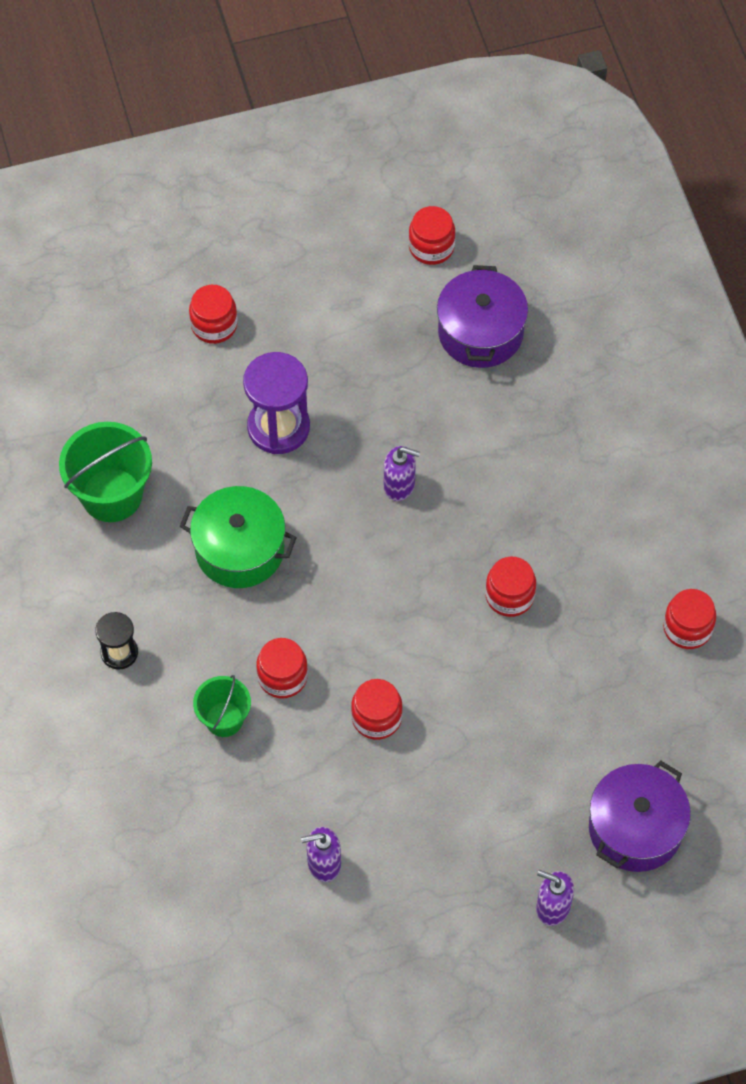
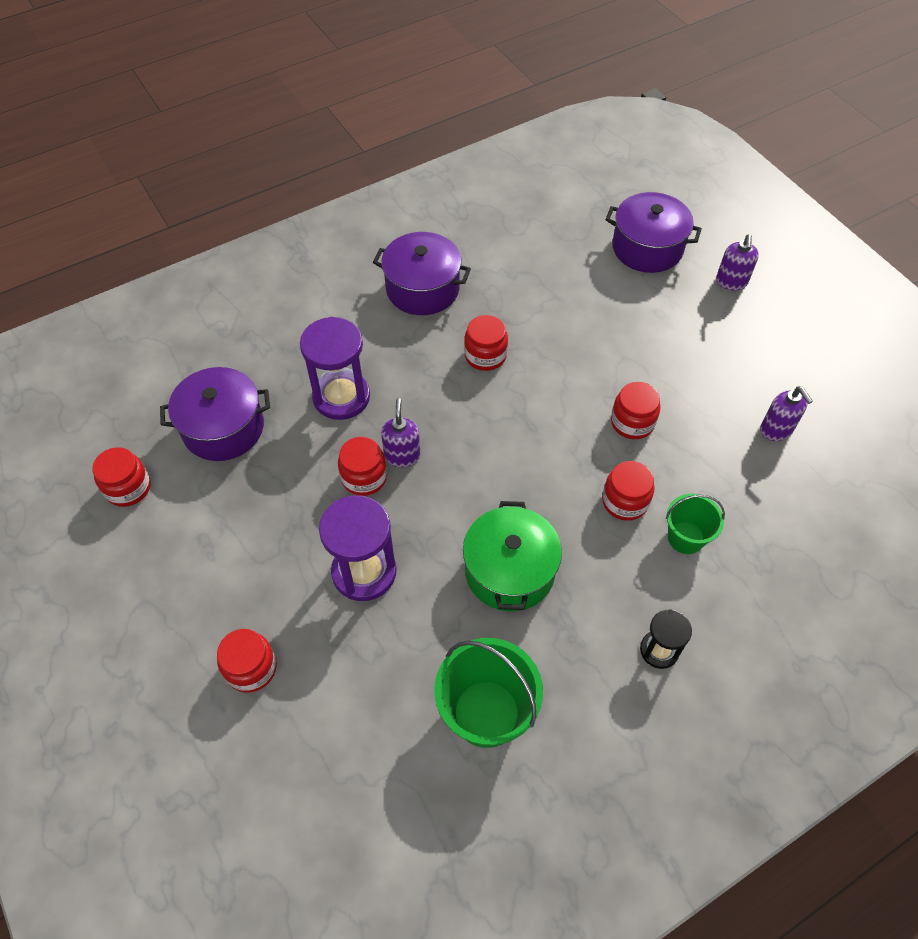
camera: 105 degrees left, 5 degrees down
(491, 444) = (341, 397): none -> purple hourglass
(628, 555) = (422, 288): none -> purple pot
(687, 628) = (474, 245): red jar -> red jar (364, 477)

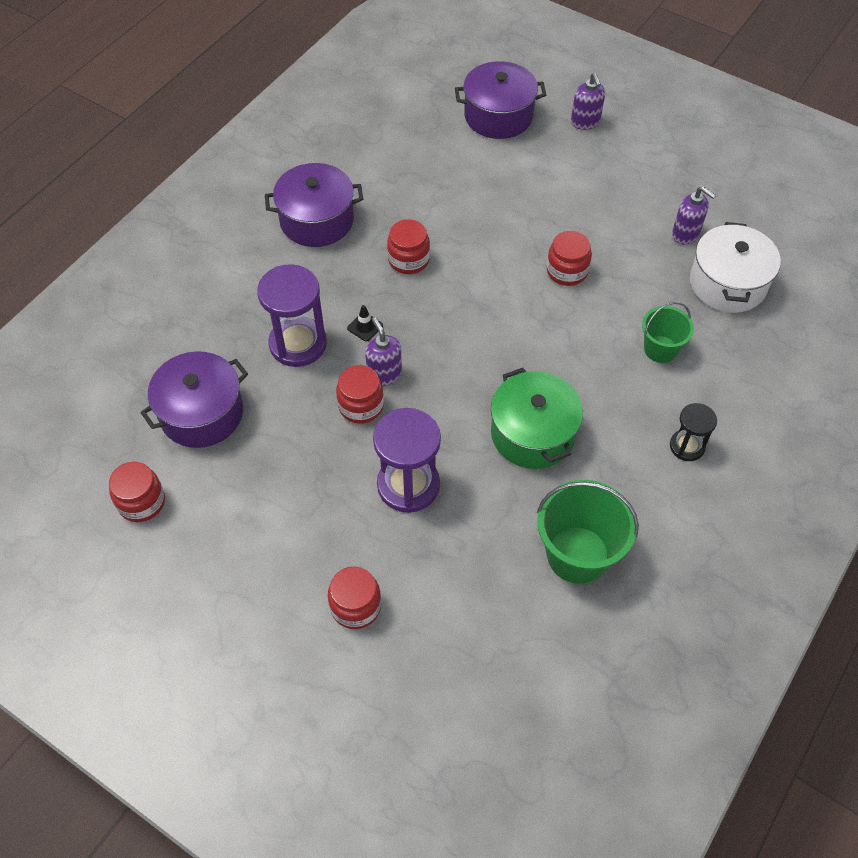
camera: 25 degrees left, 0 degrees up
(410, 404) = (365, 327): none -> black traffic cone
(625, 501) = (596, 339): red jar -> none
(794, 497) = (727, 283): none -> white pot

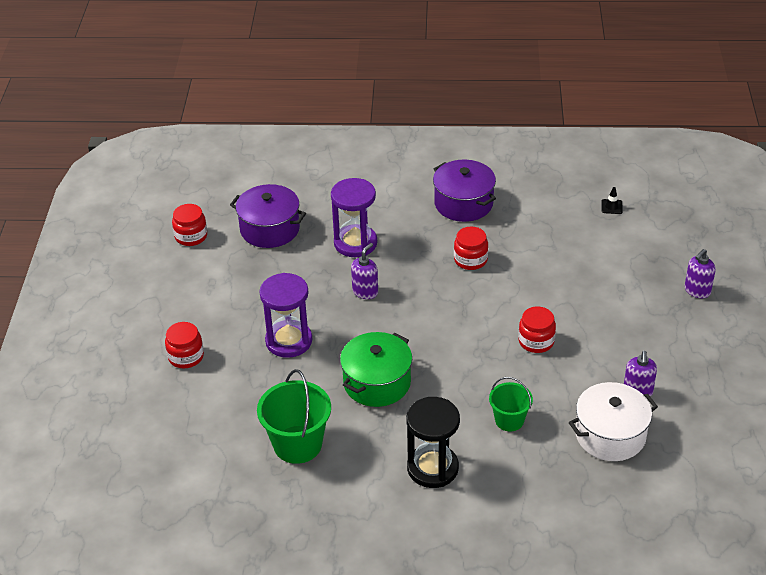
camera: 60 degrees right, 15 degrees down
(361, 406) = (331, 292): red jar -> none
(365, 327) = (395, 266): black traffic cone -> black traffic cone (611, 207)
(498, 116) = (652, 243): purple pot -> none
(687, 446) = (432, 468): black hourglass -> black hourglass, size x1.75

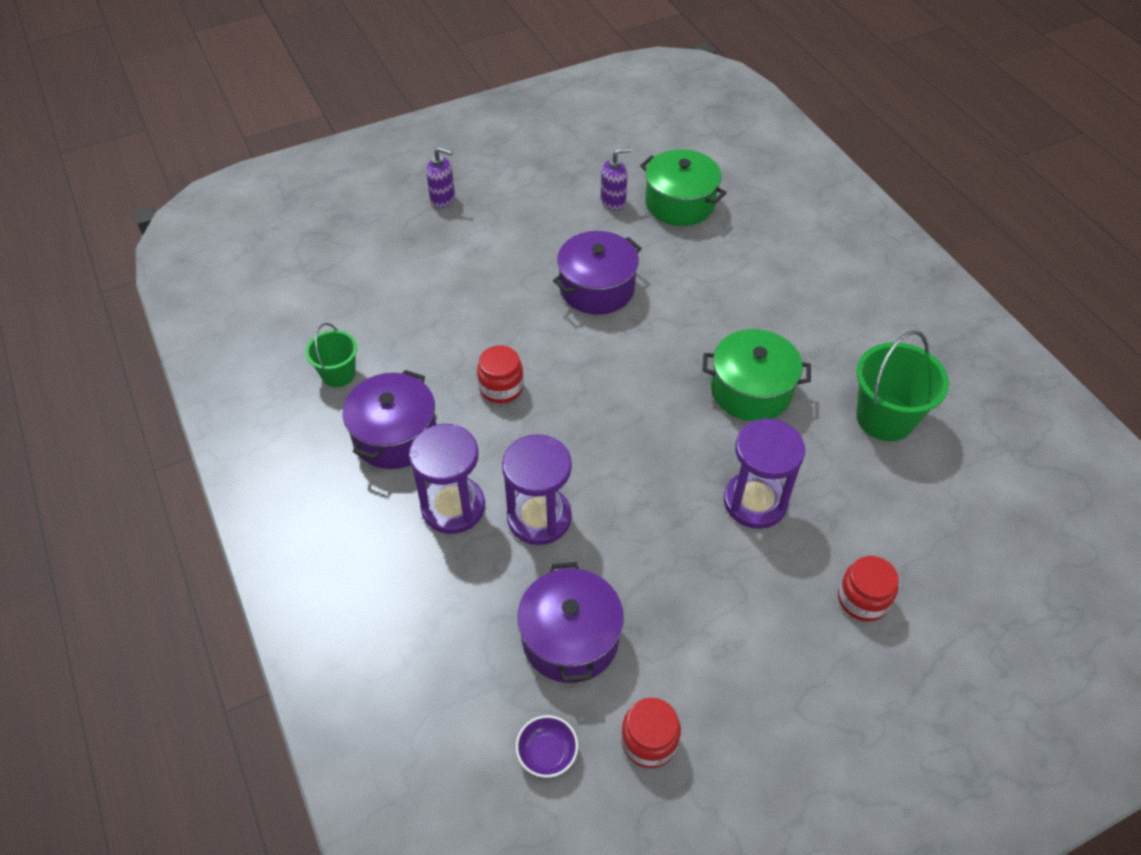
camera: 120 degrees left, 10 degrees up
(218, 201) = (547, 753): none -> purple bowl
(365, 291) = (621, 465): purple soap dispenser -> none
(391, 212) = (453, 507): none -> purple hourglass
(432, 468) = (819, 303): black hourglass -> none
(509, 420) = (717, 272): green bucket -> green bucket (338, 374)
(536, 341) = (597, 288): red jar -> purple pot
(610, 435) = (680, 203): white pot -> green pot
(611, 207) = (332, 297): black traffic cone -> none

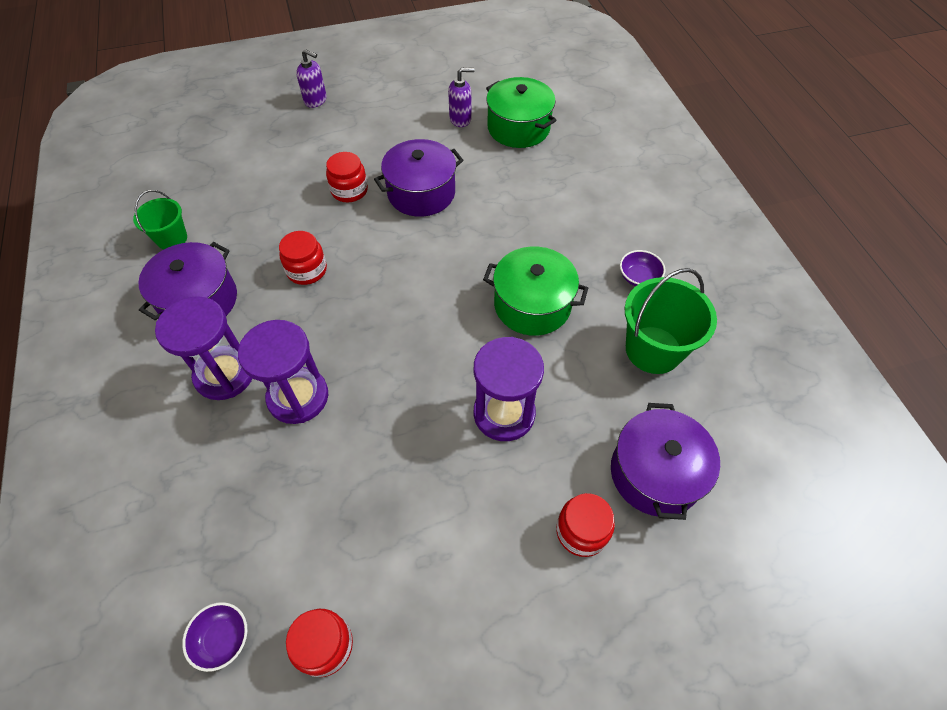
camera: 10 degrees right, 5 degrees up
(517, 296) = (349, 190): none -> red jar
(570, 638) = (285, 522): purple pot -> purple pot (655, 473)
(851, 347) = (638, 277): none -> purple bowl

